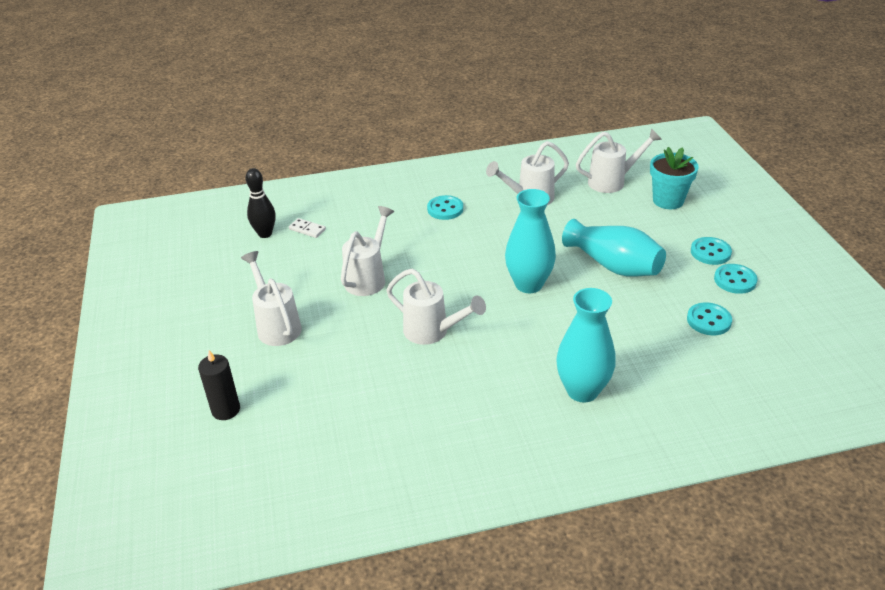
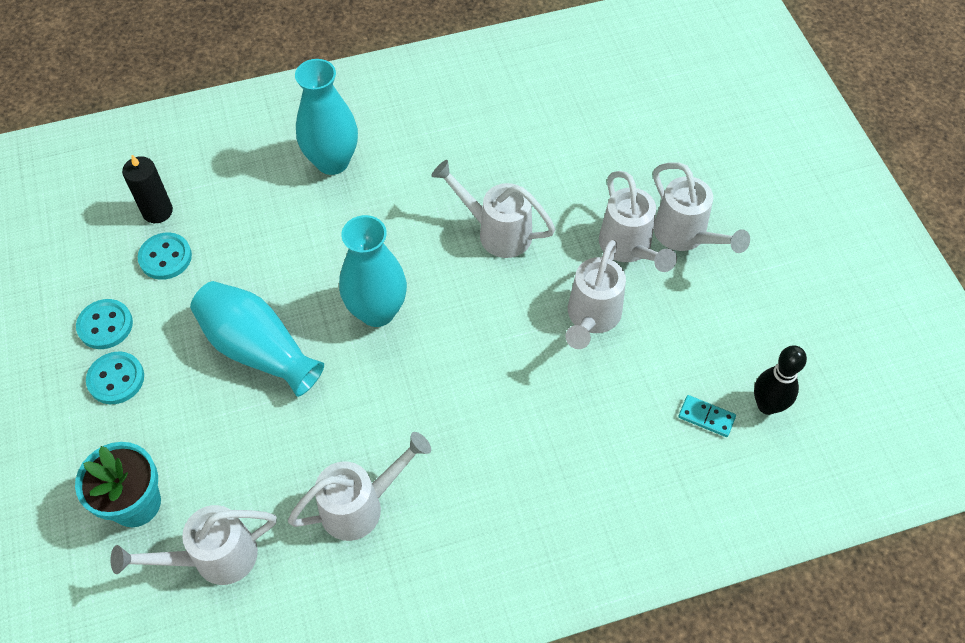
camera: 175 degrees right, 20 degrees up
(226, 410) = (698, 130): black candle -> black candle (157, 211)
(307, 229) = (706, 417): white domino -> turquoise domino
(326, 318) = (629, 249): none -> white watering can
(445, 209) = (499, 473): turquoise button -> none

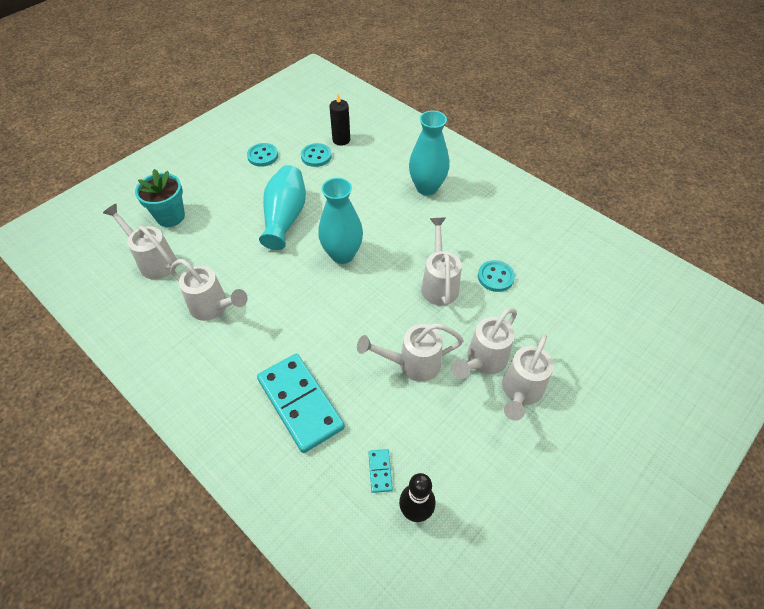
camera: 60 degrees right, 5 degrees down
(116, 379) = (235, 175): turquoise button -> turquoise button (495, 277)
(575, 461) = (300, 403): none -> turquoise domino

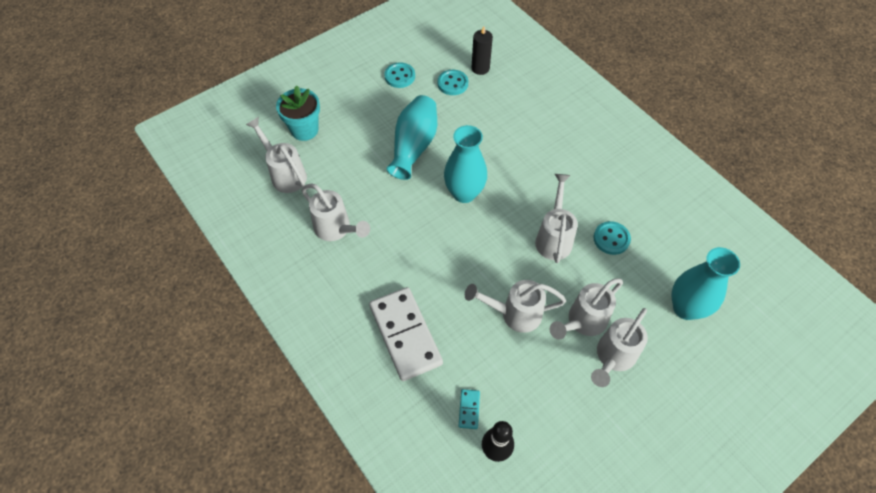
camera: 10 degrees right, 5 degrees up
(300, 403) = (405, 335): turquoise domino -> white domino
(427, 187) = (559, 133): turquoise vase -> turquoise vase (685, 308)

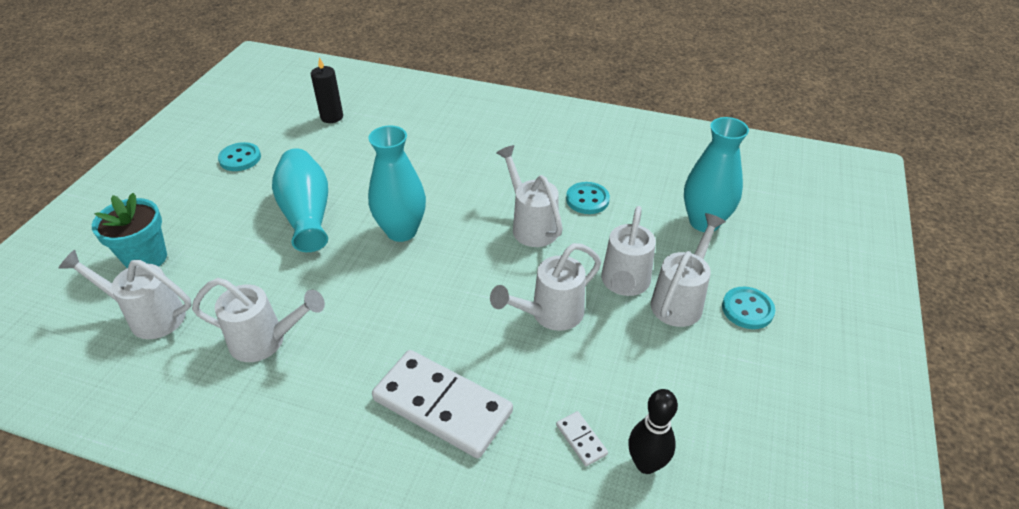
camera: 35 degrees left, 15 degrees down
(452, 83) = (310, 141): turquoise button -> turquoise button (747, 309)
(469, 409) = (581, 439): turquoise domino -> white domino
(612, 358) = (680, 300): white watering can -> white watering can turned 150 degrees counterclockwise

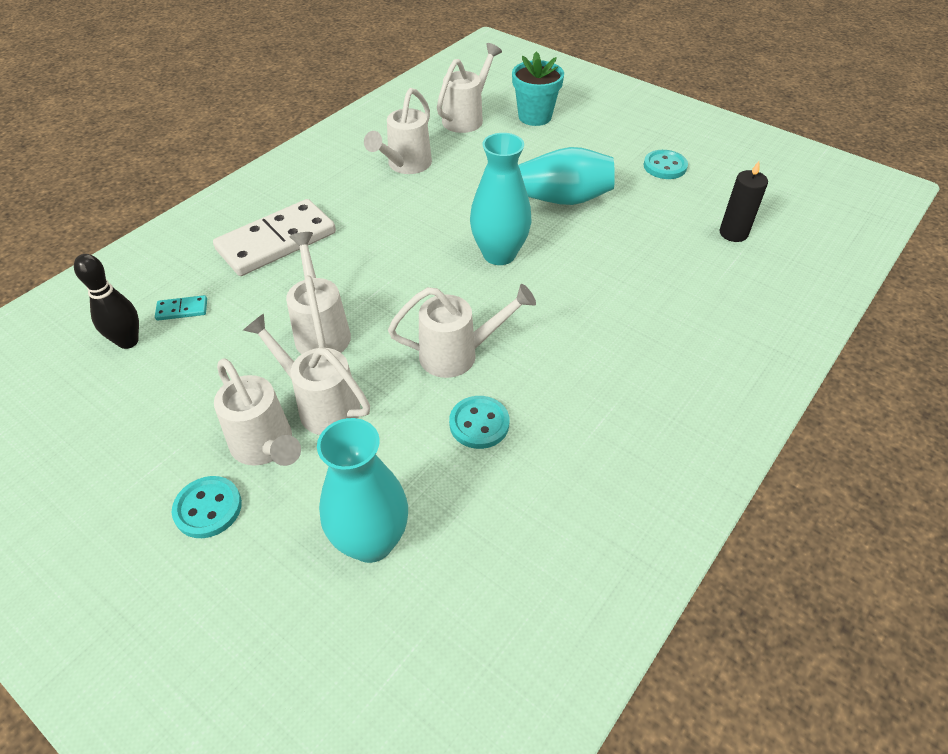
camera: 110 degrees right, 5 degrees up
(581, 439) = (182, 310): white domino -> turquoise domino

